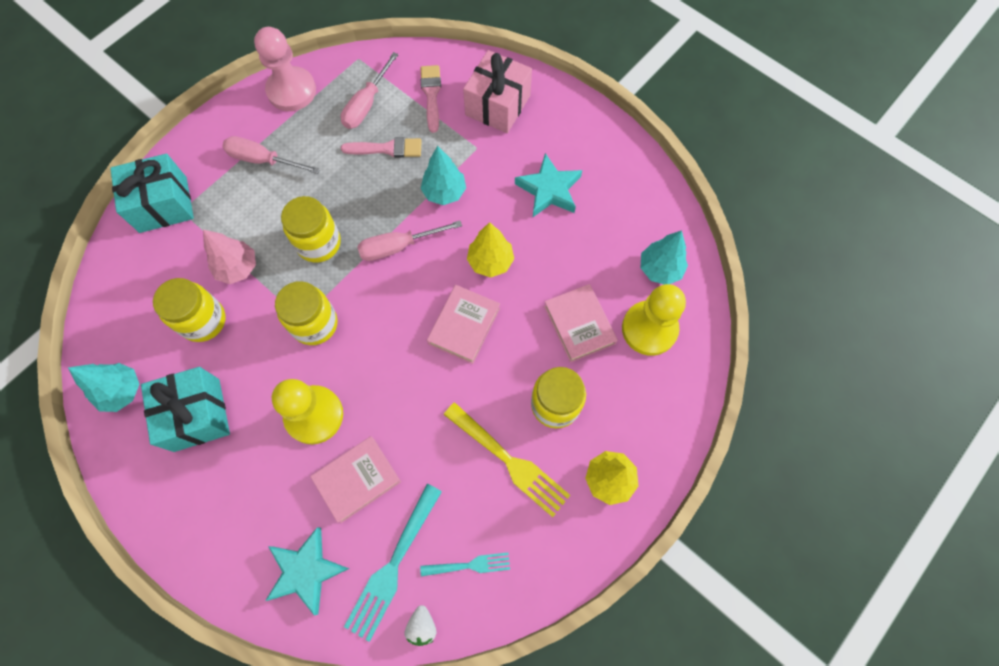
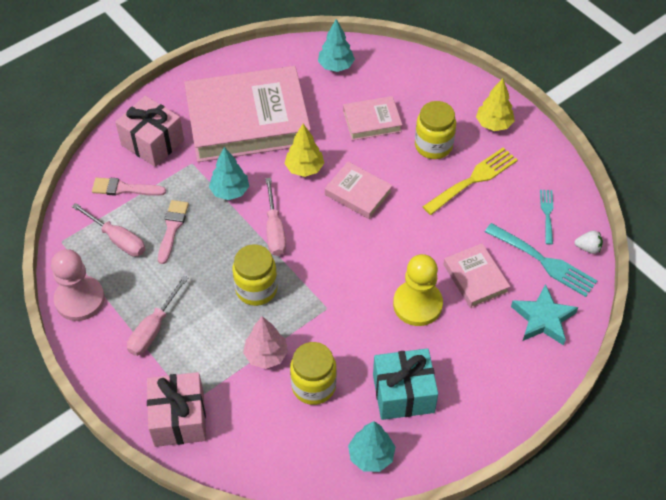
camera: 80 degrees left, 15 degrees down
(163, 204) = (179, 418): turquoise gift -> pink gift
(314, 324) = (335, 298): yellow jar -> none
(549, 190) = (248, 121): turquoise star -> pink book
(649, 329) = (383, 81): yellow pawn -> none

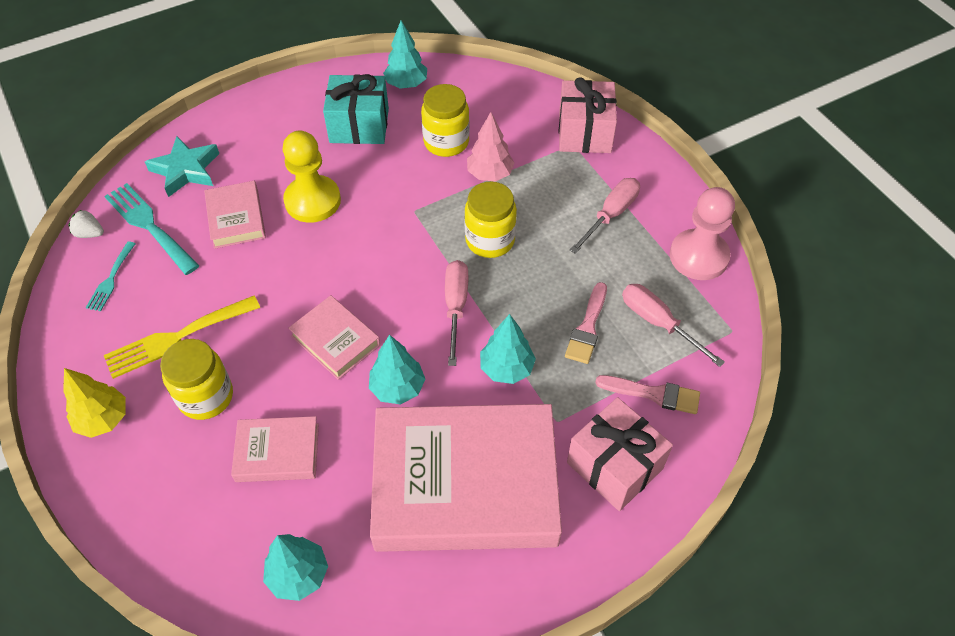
camera: 170 degrees left, 0 degrees up
(304, 168) = (398, 388): yellow tree -> turquoise tree

